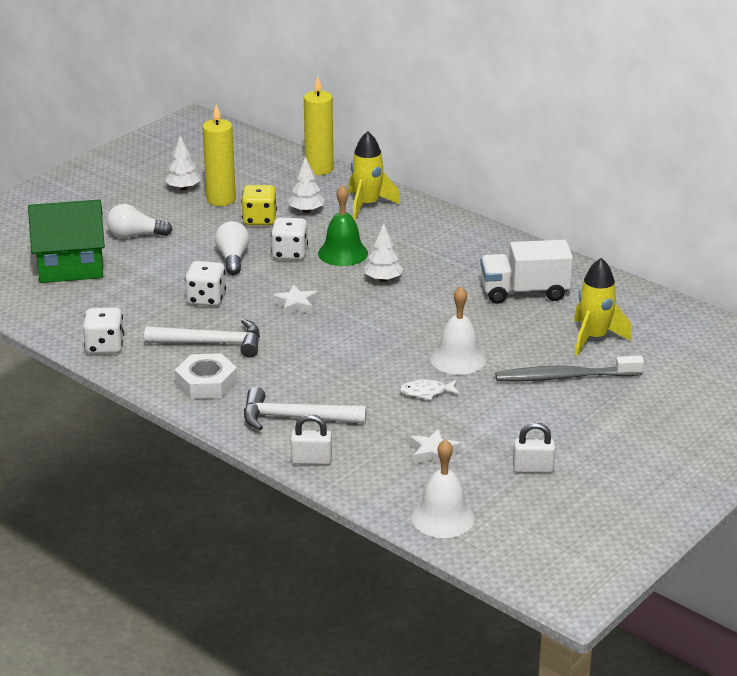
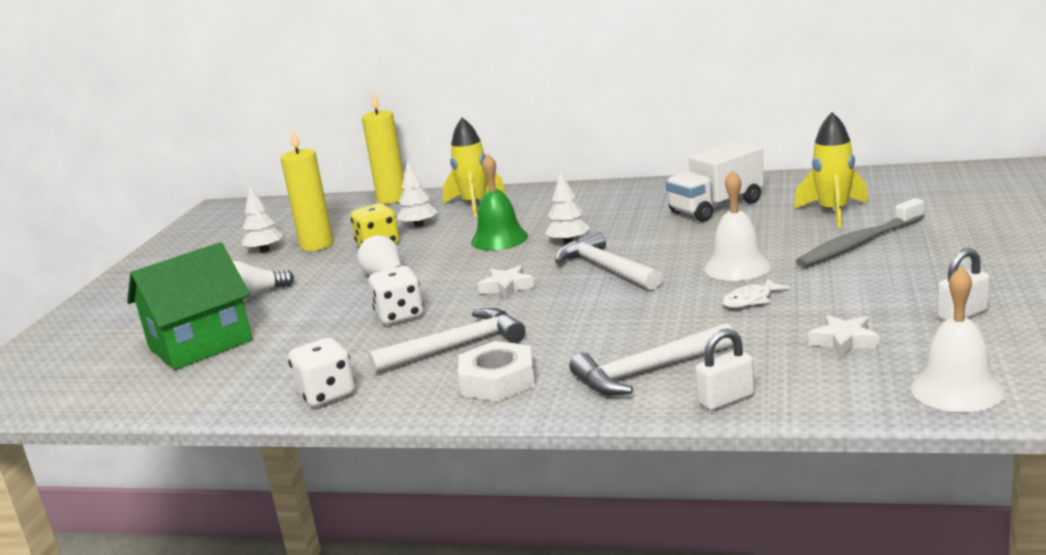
camera: 25 degrees left, 10 degrees down
(289, 253) = (444, 256): white dice -> none
(376, 318) = (606, 268): none -> white hammer

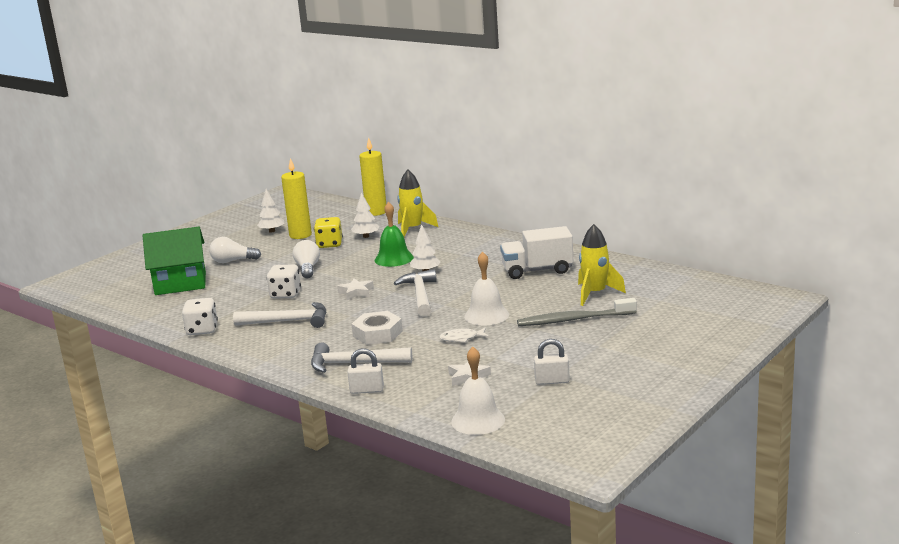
camera: 25 degrees right, 0 degrees up
(498, 380) = (282, 346): white nut -> white nut (377, 333)

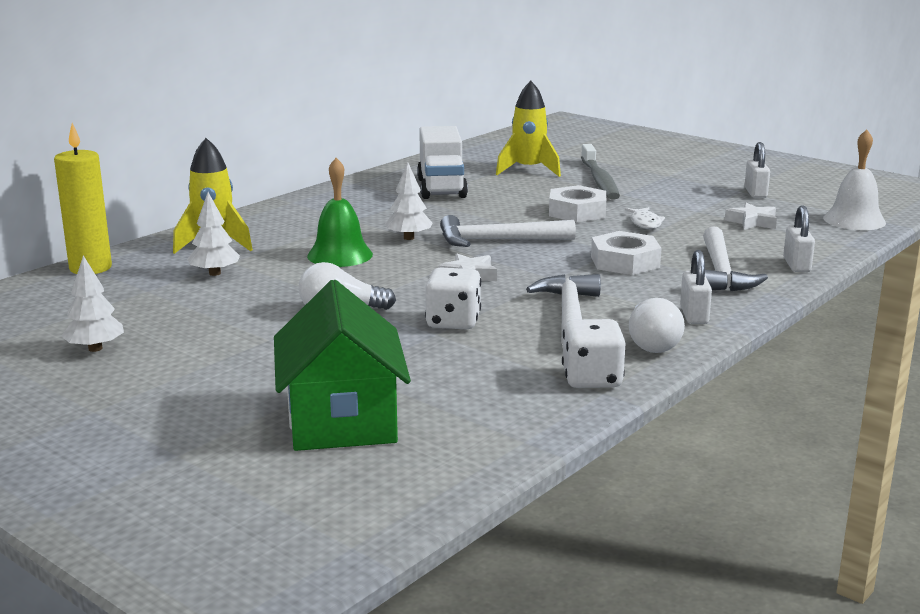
camera: 90 degrees left, 0 degrees up
(233, 261) = (246, 376): white light bulb -> white light bulb (651, 343)
(280, 355) = (694, 315): none -> white padlock
(300, 235) = (151, 322): yellow candle -> none
(329, 244) = (229, 298): yellow dice -> none
(486, 315) = (577, 212): white bell -> white nut

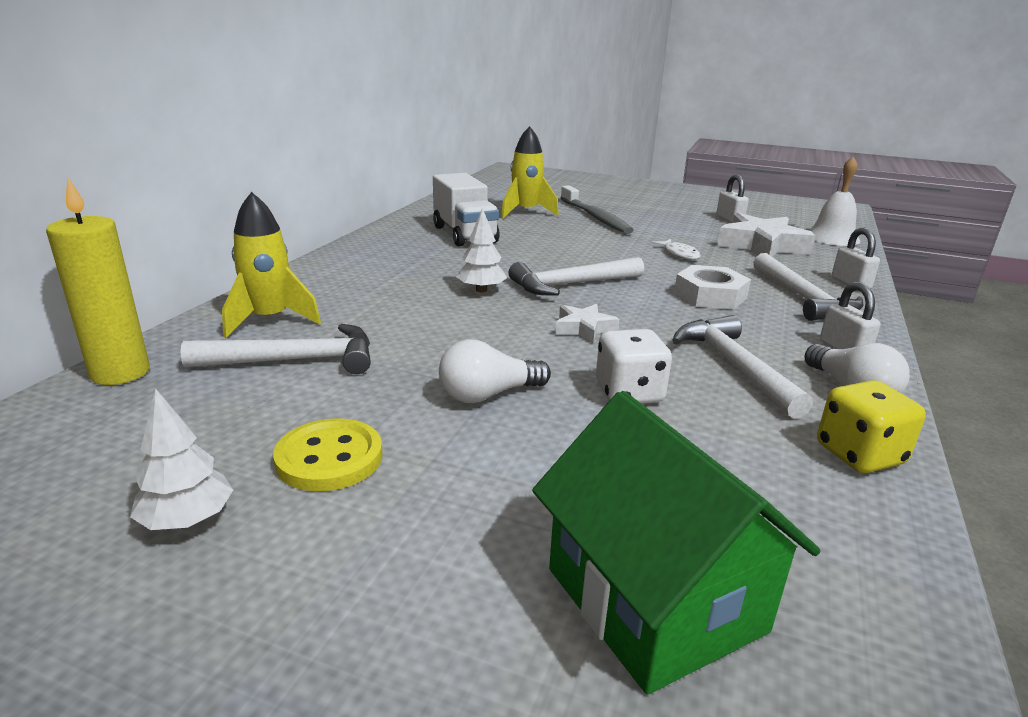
camera: 20 degrees left, 5 degrees up
(198, 331) = (329, 458): none -> yellow button
(214, 273) = (294, 360): white tree -> white hammer
(340, 255) = (426, 318): green bell -> none
(577, 212) = (610, 248): white nut -> none
(592, 379) = (859, 454): white dice -> yellow dice
(752, 222) = (761, 245): white star -> white star, size x1.91

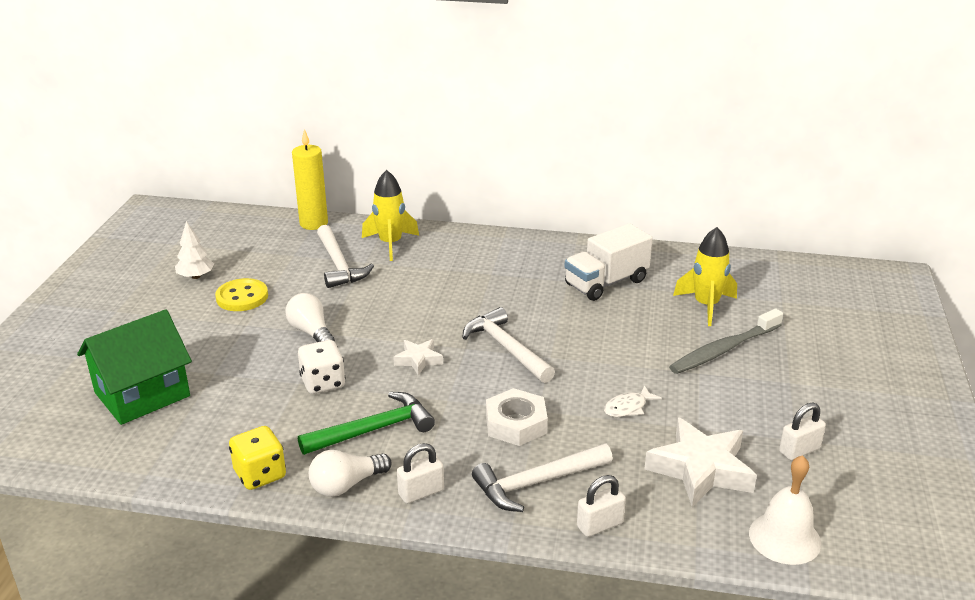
camera: 80 degrees right, 5 degrees up
(481, 290) = (474, 309): white tree -> none
(734, 366) = (373, 430): white hammer -> green hammer

